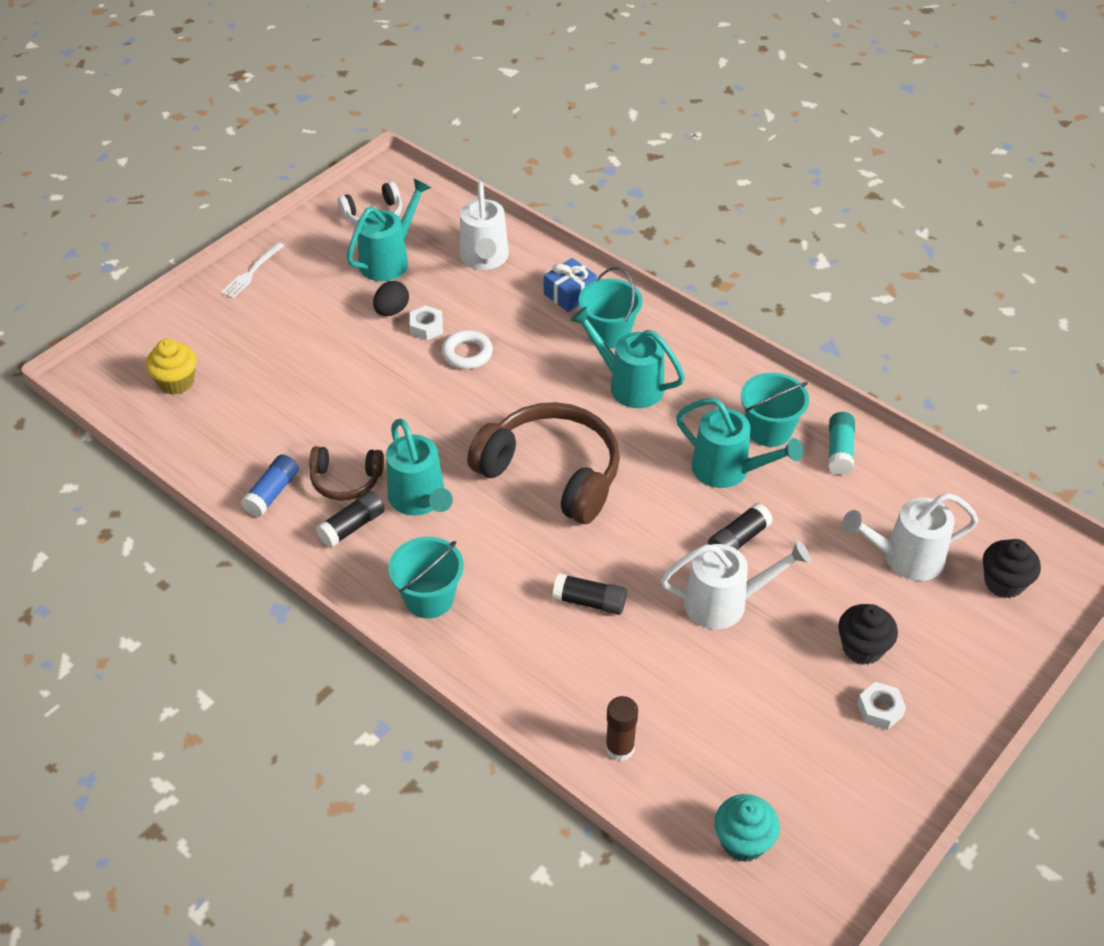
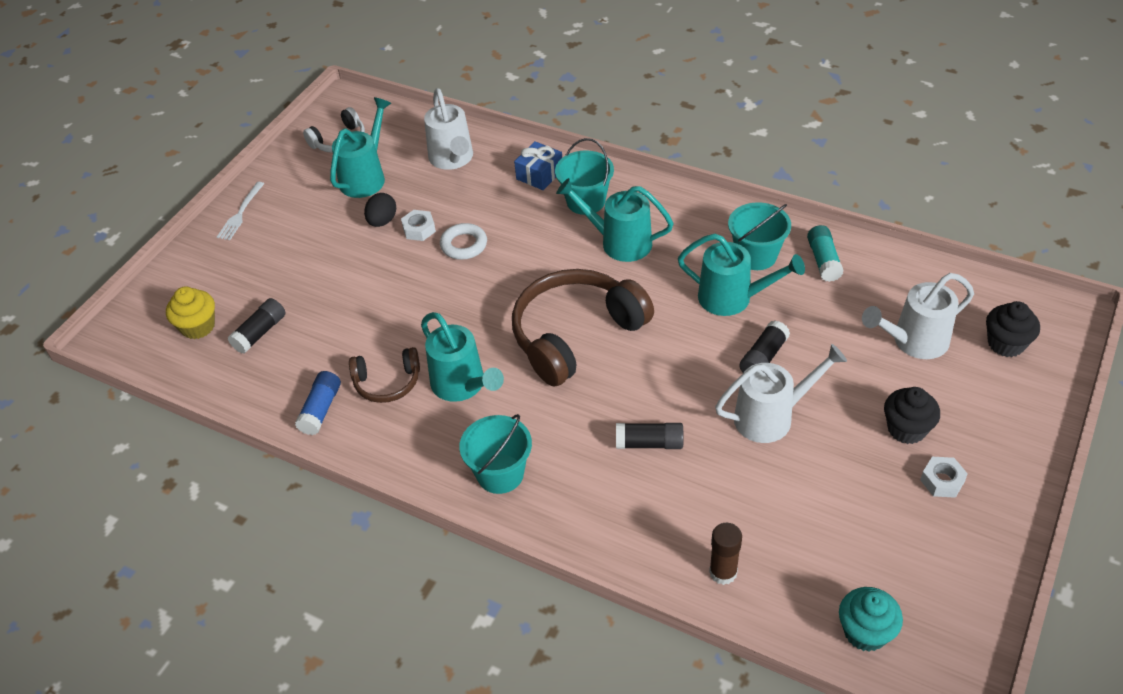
camera: 10 degrees left, 0 degrees up
(352, 527) = (406, 424): black glue stick -> black glue stick (260, 333)
(551, 473) = (576, 335): brown headphones -> brown headphones turned 60 degrees counterclockwise

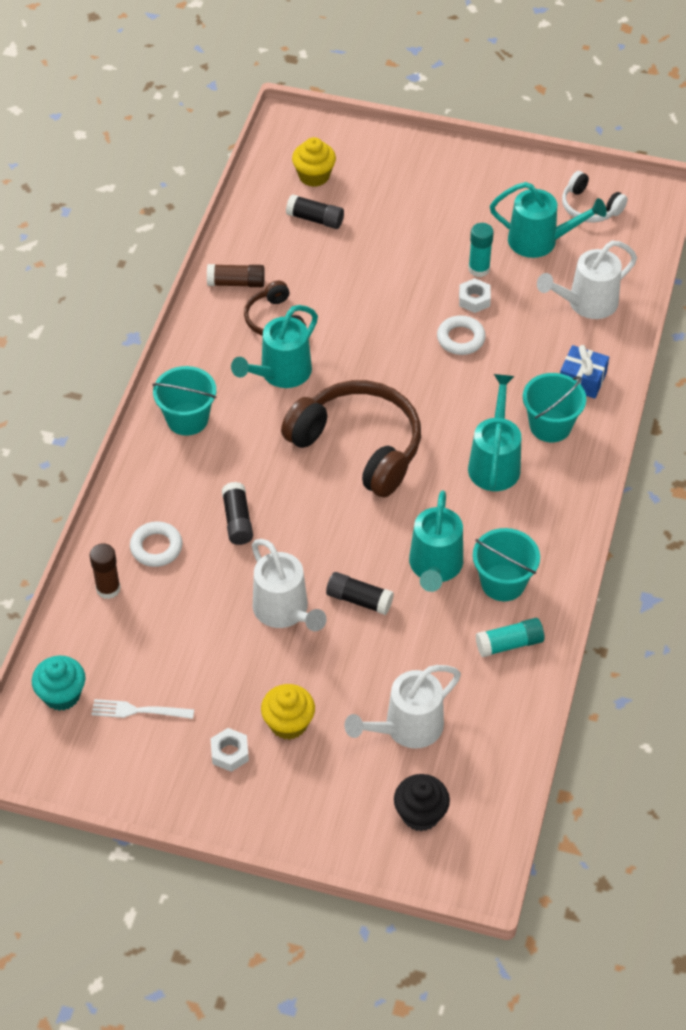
camera: 75 degrees right, 5 degrees up
(240, 214) = (463, 163): white fork -> white fork (137, 711)
(321, 410) = (236, 283): blue glue stick -> brown glue stick
(382, 221) = (479, 269): black egg -> turquoise glue stick
(672, 520) = (156, 547): none -> white ring
(906, 429) = (288, 723): black cupcake -> yellow cupcake
(913, 342) = (406, 728): white watering can -> white watering can turned 90 degrees counterclockwise

